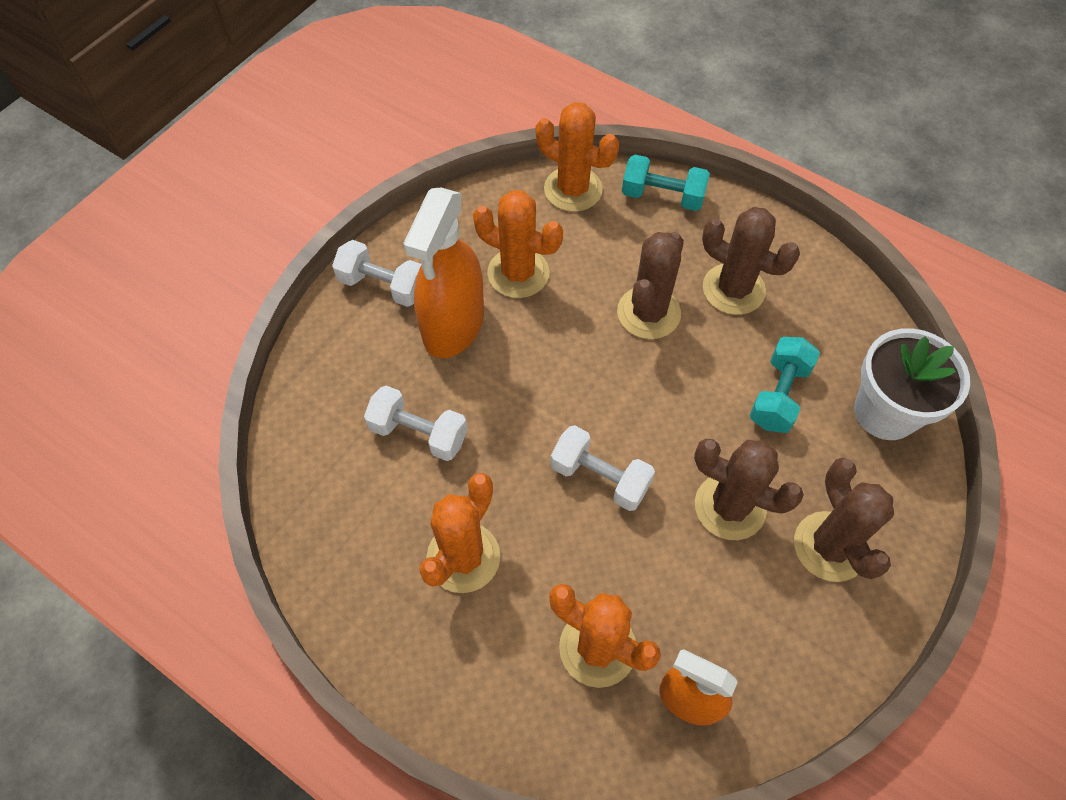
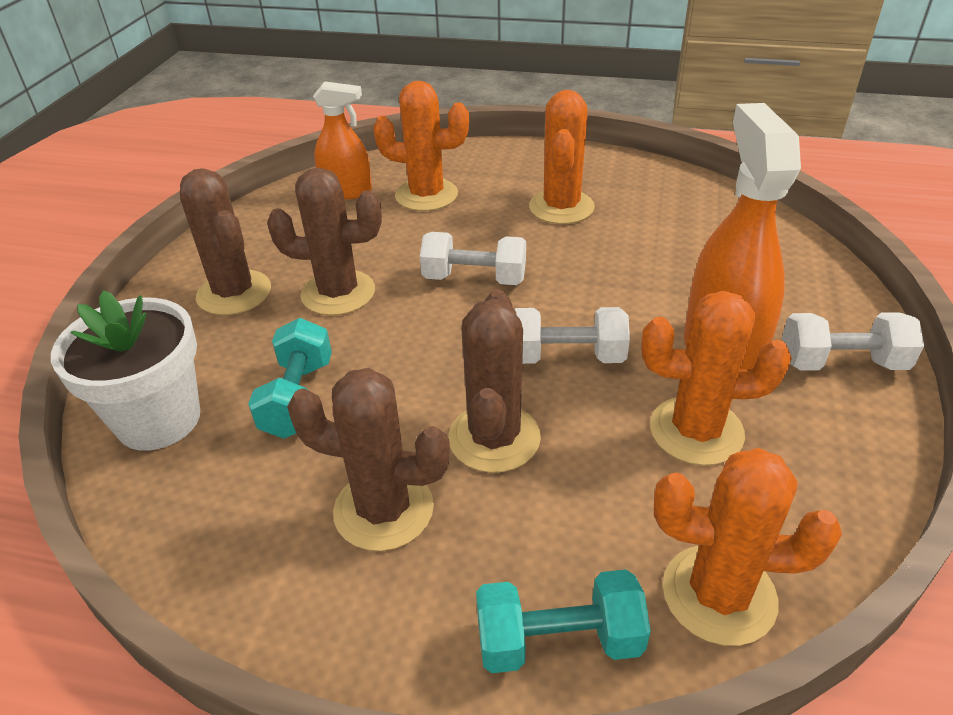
camera: 160 degrees right, 20 degrees down
(419, 433) = (667, 260): white dumbbell -> white dumbbell (566, 357)

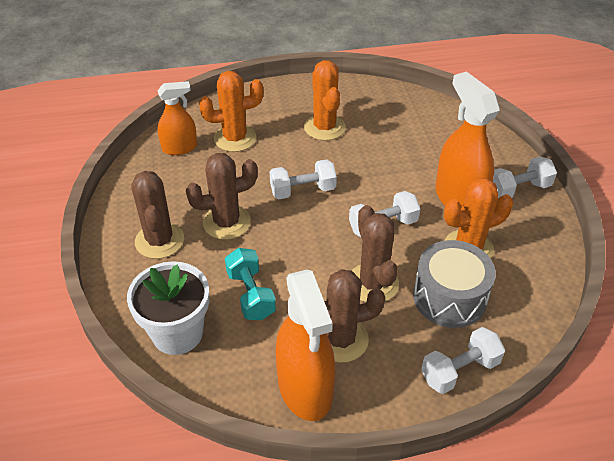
camera: 25 degrees left, 5 degrees up
(234, 293) = (159, 241): brown cactus -> brown cactus turned 45 degrees clockwise
(272, 569) = (305, 388): none -> orange spray bottle
(558, 640) = (459, 370): turquoise dumbbell -> white dumbbell
(615, 502) = (449, 297): none -> grey drum
(719, 594) = (516, 325): orange cactus -> none

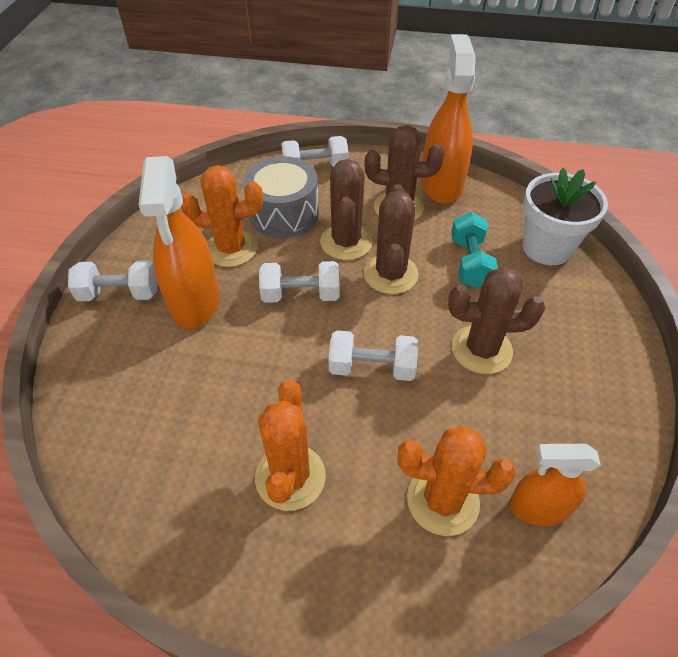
camera: 160 degrees left, 5 degrees up
(159, 241) = (567, 348): brown cactus -> brown cactus (390, 274)

